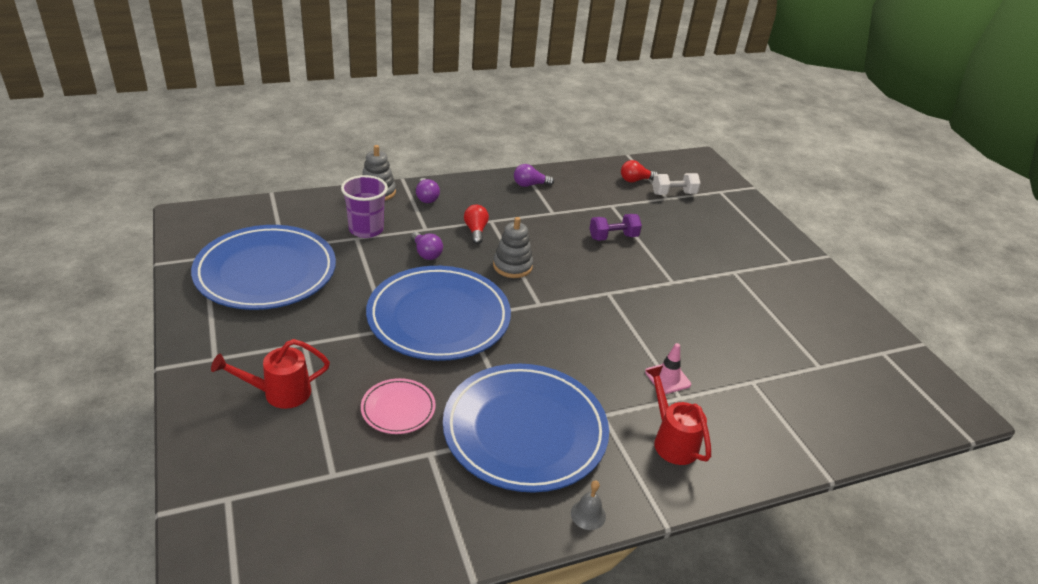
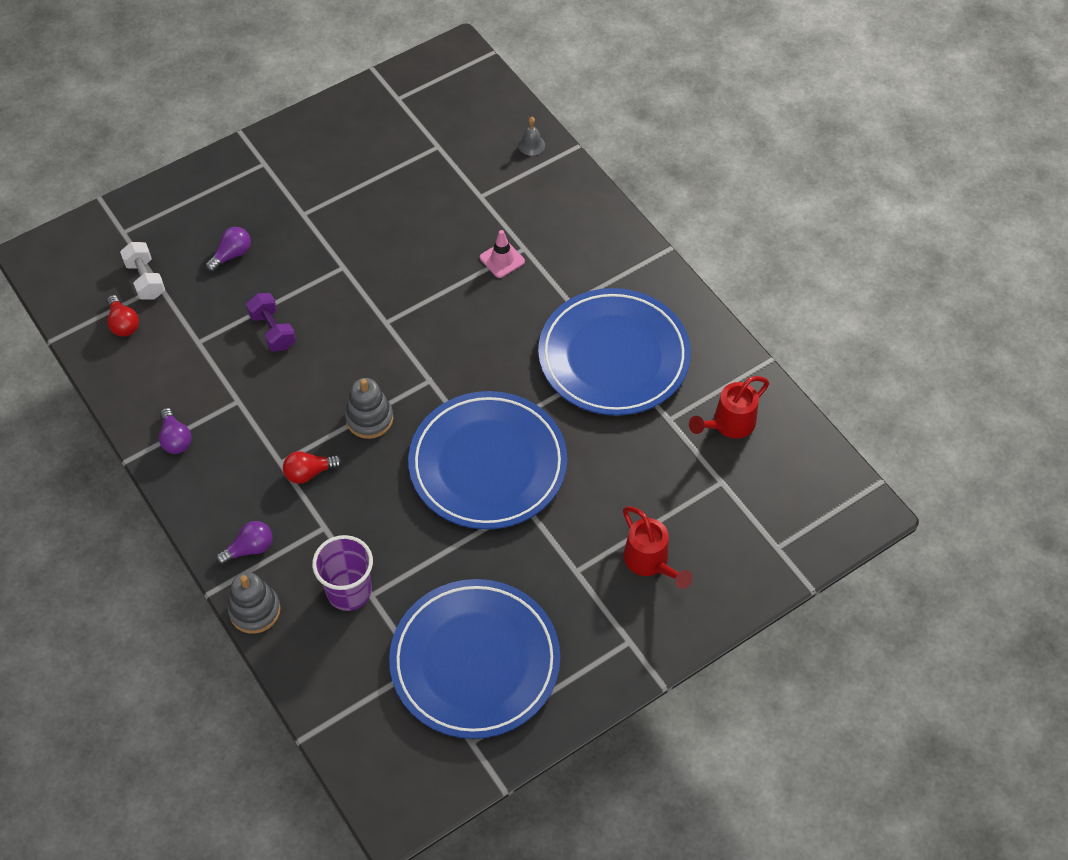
camera: 100 degrees left, 20 degrees up
(398, 409) = (628, 459): pink plate -> none
(426, 253) = (376, 511): purple light bulb -> purple light bulb (232, 255)
(588, 514) = (682, 298): grey bell -> grey bell (531, 145)
(672, 440) = (580, 251): red watering can -> red watering can (729, 424)

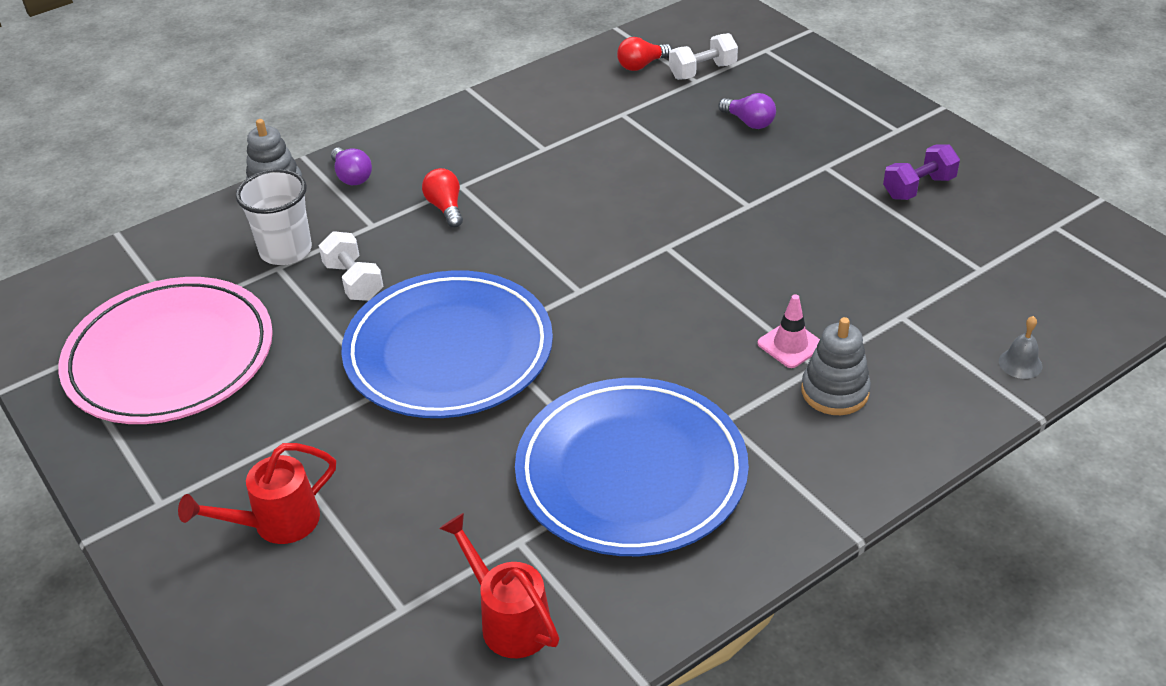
camera: 90 degrees right, 15 degrees down
(175, 439) = (494, 114): purple light bulb -> none
(273, 331) = (643, 162): purple dumbbell -> purple dumbbell (918, 187)
(349, 591) = (286, 251): purple cup -> white cup
(369, 418) = (520, 246): grey stacking toy -> grey stacking toy (834, 391)
(397, 535) = (354, 281): none -> white dumbbell
(475, 661) = (170, 357): blue plate -> pink plate

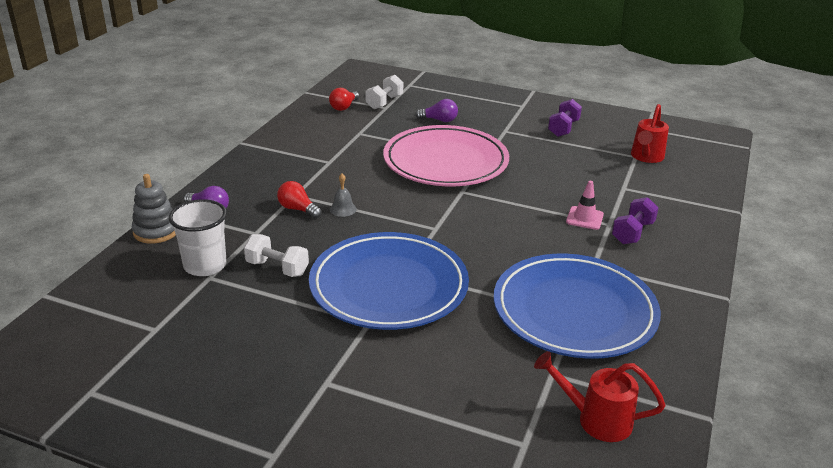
camera: 35 degrees left, 10 degrees down
(170, 357) = (180, 359): pink plate -> pink plate (445, 162)
(276, 523) = (380, 431): red watering can -> red watering can (646, 157)
(834, 391) = (632, 233): grey stacking toy -> purple dumbbell
(1020, 363) = (702, 191): grey bell -> grey bell (343, 209)

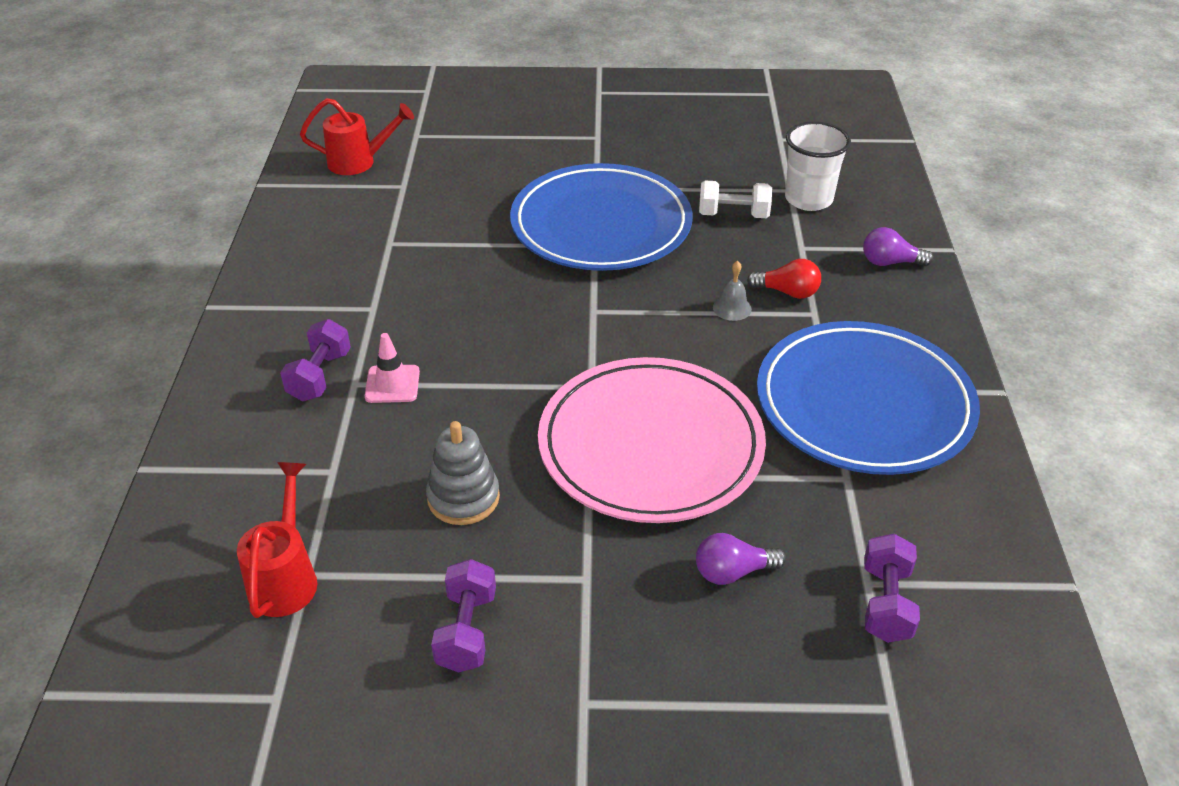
camera: 160 degrees right, 10 degrees up
(156, 231) = (909, 221): grey stacking toy -> grey stacking toy (463, 498)
(344, 107) = (947, 554): red light bulb -> none
(384, 102) = (886, 603): white dumbbell -> purple dumbbell
(574, 311) = (390, 247): blue plate -> blue plate (864, 404)

